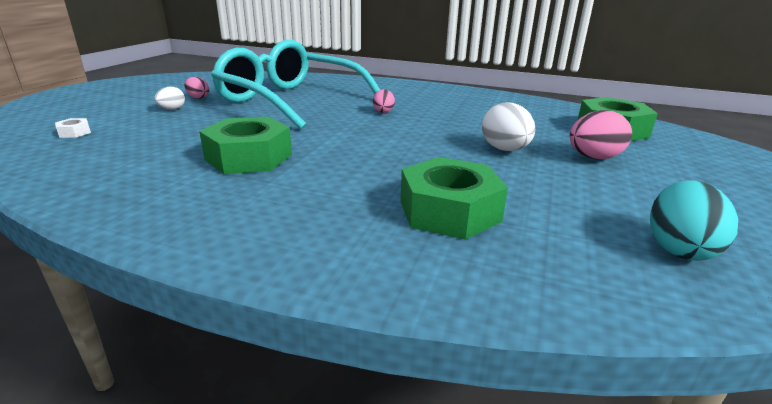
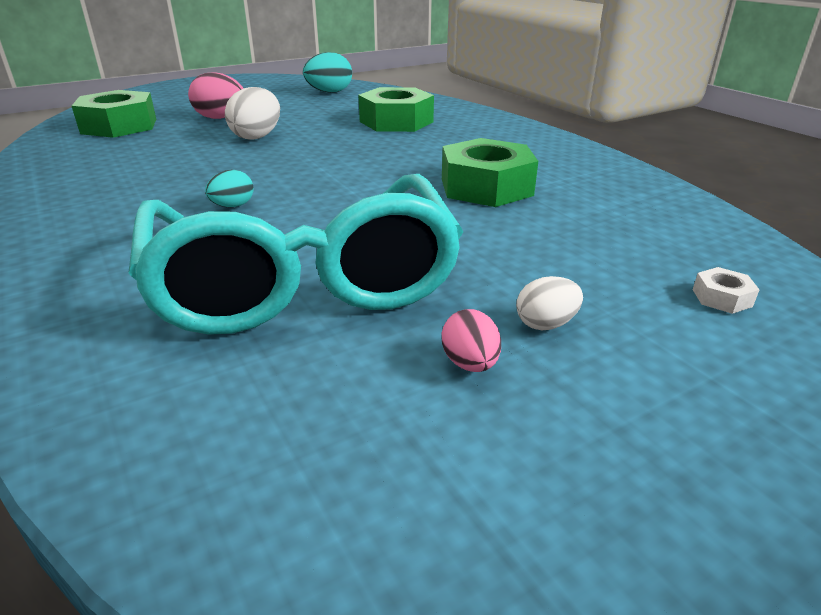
camera: 140 degrees left, 5 degrees up
(383, 111) = (232, 206): pink egg -> turquoise egg

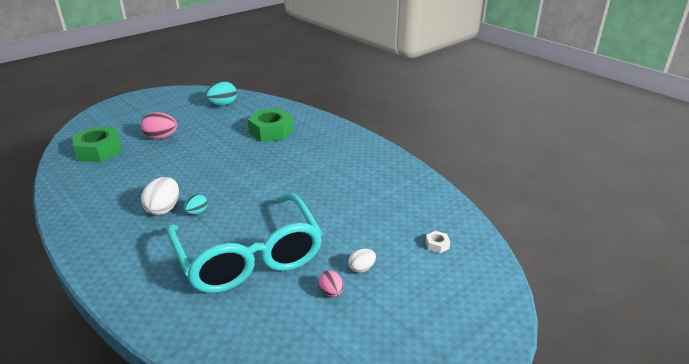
camera: 10 degrees left, 0 degrees up
(257, 137) = (190, 153): white egg -> white egg (164, 209)
(486, 187) = (329, 184): green nut -> none

